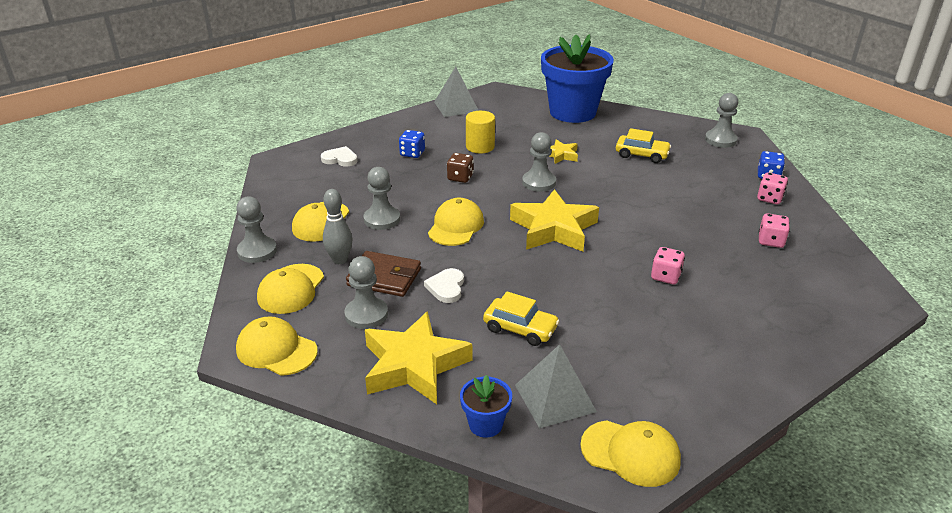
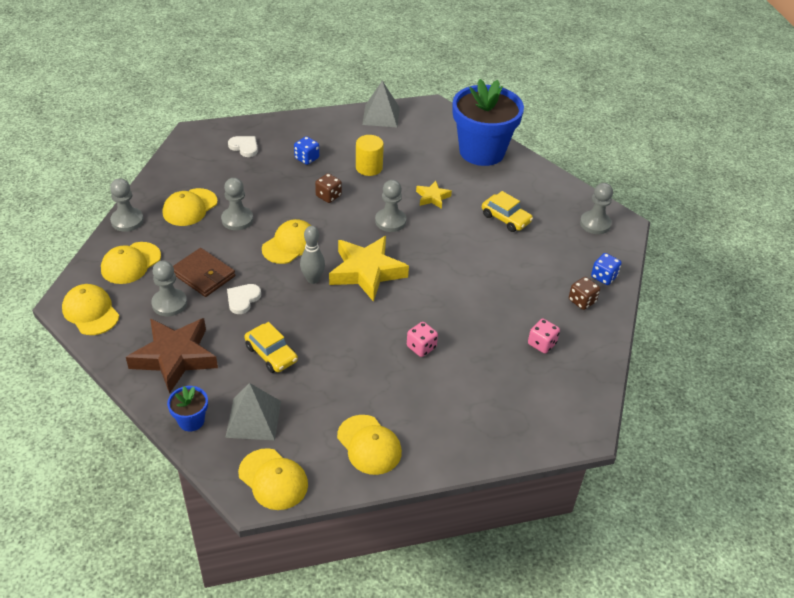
camera: 20 degrees right, 10 degrees up
(340, 260) = (181, 248): grey bowling pin -> grey bowling pin (313, 279)
(414, 365) = (175, 357): yellow star -> brown star
(699, 381) = (369, 445): none -> yellow cap
(769, 198) = (582, 301): pink dice -> brown dice

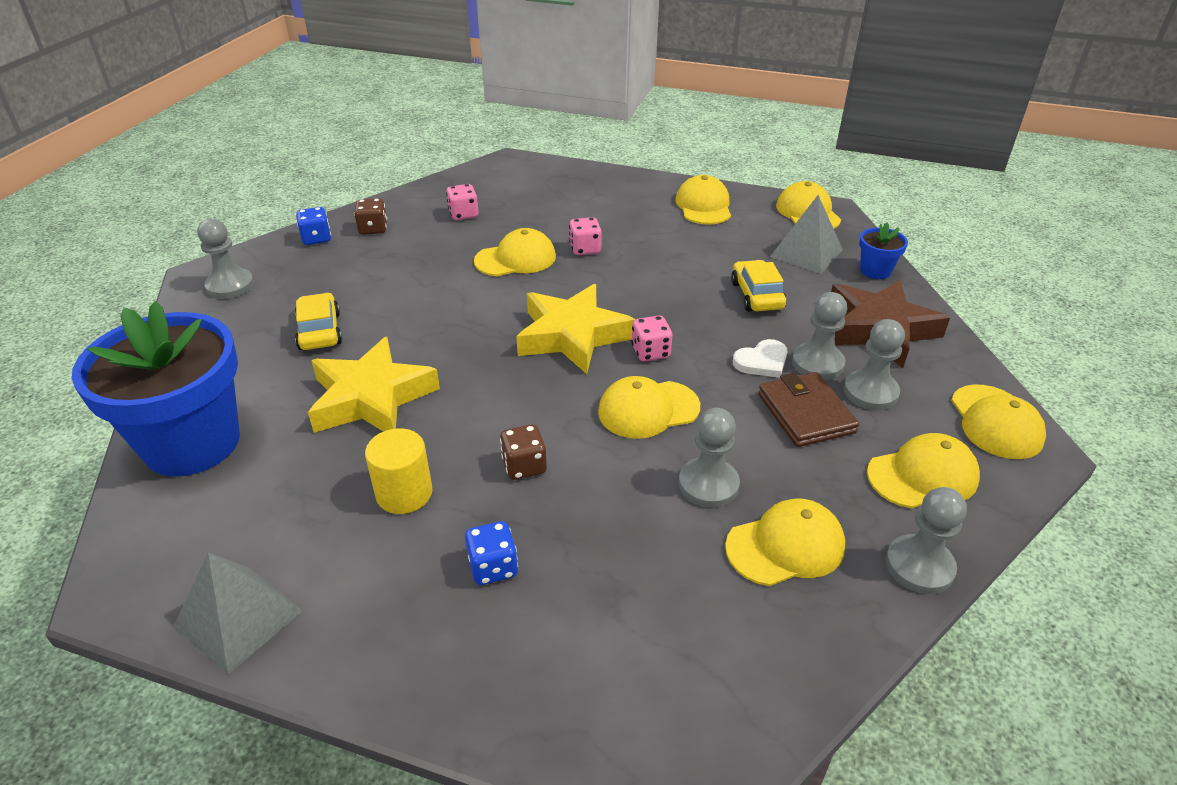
camera: 145 degrees left, 5 degrees down
(244, 147) = (597, 663): white heart -> none
(313, 279) = (650, 352): grey bowling pin -> pink dice
(390, 221) = (472, 387): grey pawn -> grey pawn (817, 363)
(432, 197) = (372, 398): yellow star -> yellow star, size x2.03
(458, 316) = (516, 259): none -> yellow cap

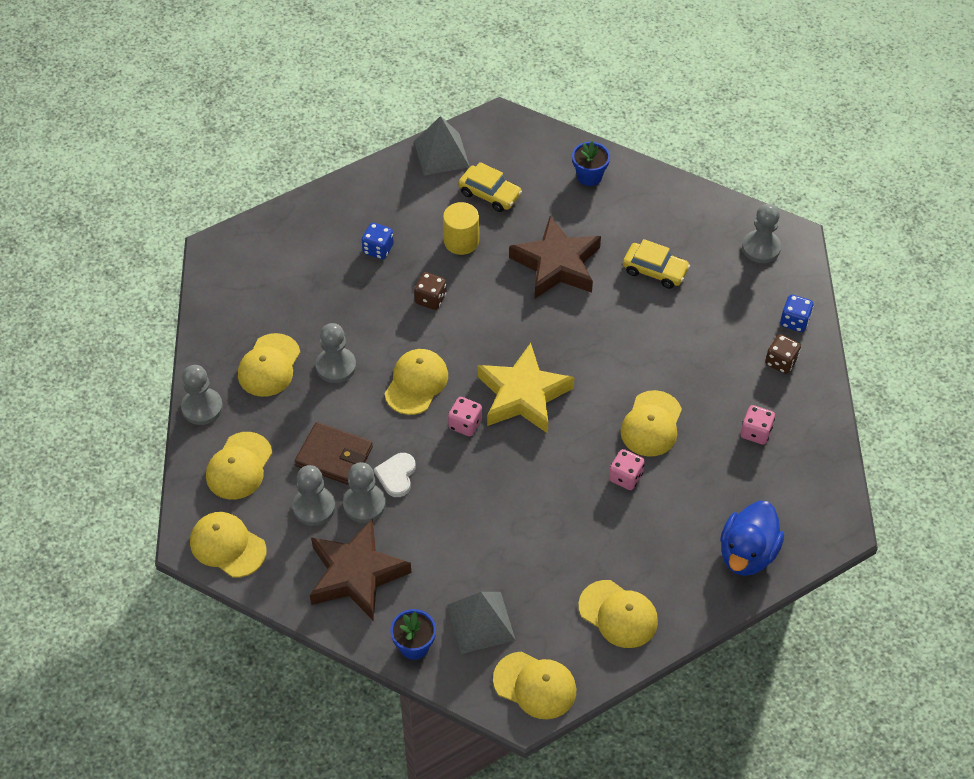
camera: 130 degrees right, 15 degrees up
(192, 443) = (589, 176): blue flower pot -> blue flower pot, size x0.42
(372, 398) = (556, 264): yellow star -> brown star
(579, 181) = (747, 553): none -> blue duck
(757, 295) = (463, 537): yellow car -> yellow car (489, 194)

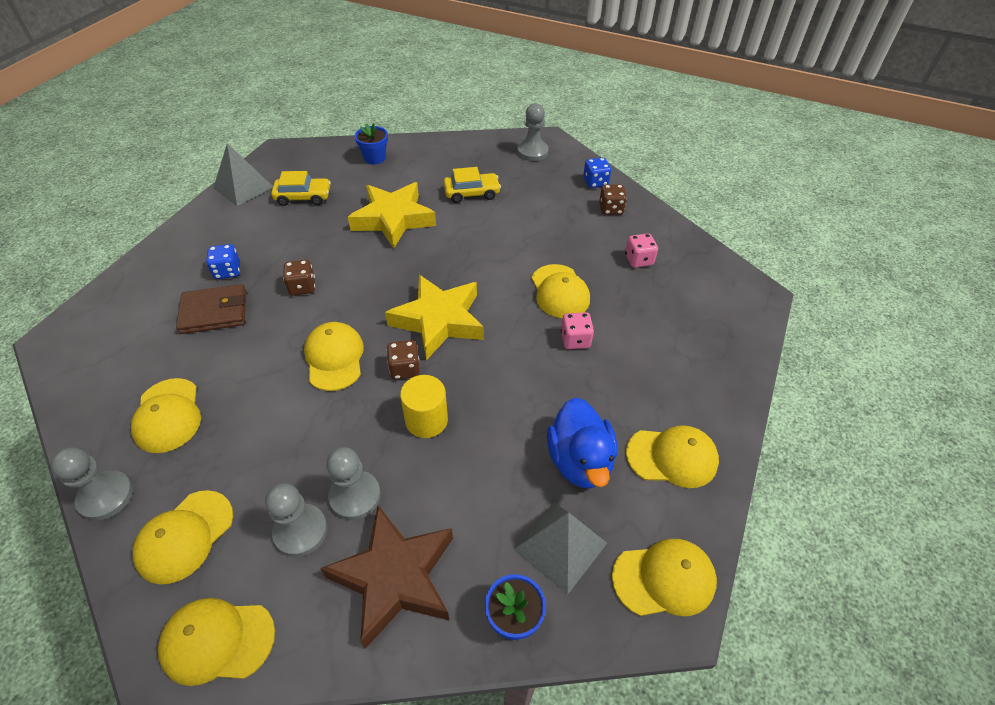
camera: 35 degrees left, 5 degrees down
(239, 466) = (184, 536): yellow cap -> yellow cap turned 45 degrees clockwise
(334, 456) = (292, 466): brown wallet -> brown wallet (214, 312)
(336, 366) = (243, 382): grey pawn -> none
(396, 476) = (370, 449): white heart -> none
(461, 241) = (301, 236): yellow cylinder -> yellow cylinder (426, 420)
(465, 424) = (405, 369): pink dice -> brown dice
(556, 264) = (393, 219): brown star -> yellow star
(747, 553) = (718, 346): blue duck -> blue duck (580, 461)

